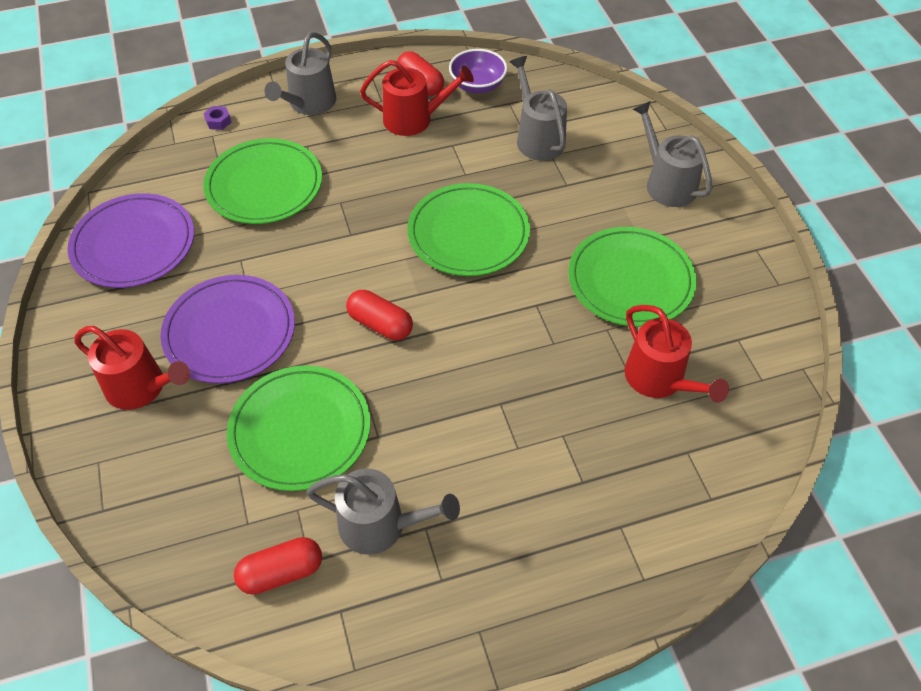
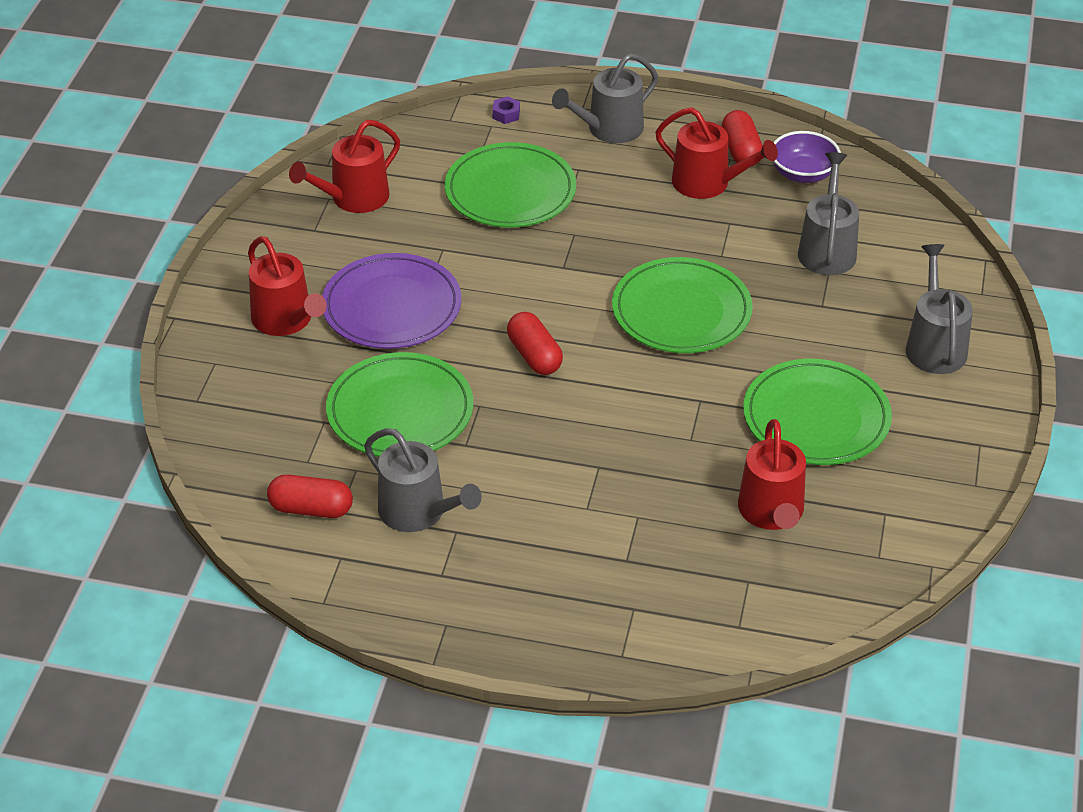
camera: 30 degrees right, 10 degrees down
(134, 244) = (354, 198): purple plate -> red watering can

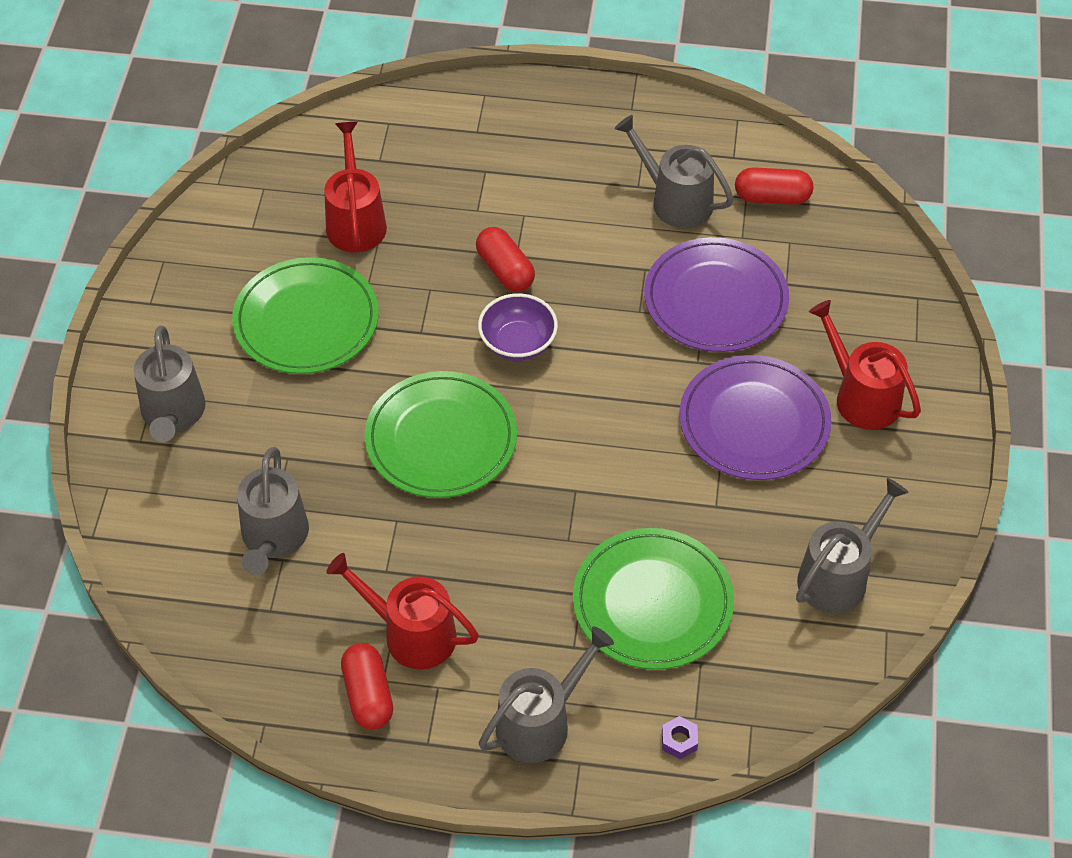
camera: 175 degrees right, 10 degrees up
(354, 198) = (838, 576): red watering can -> grey watering can
(400, 411) = (715, 299): green plate -> purple plate
(534, 356) = (592, 371): red capsule -> red capsule (505, 270)
(803, 174) = (292, 659): purple bowl -> purple bowl (518, 343)

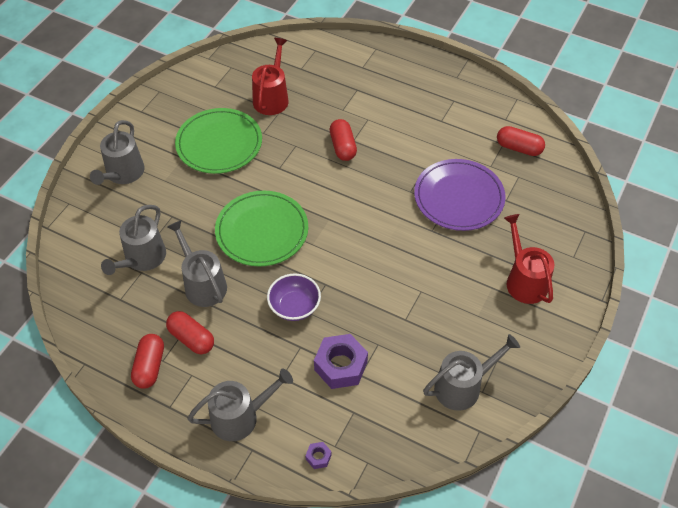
camera: 20 degrees right, 0 degrees up
(412, 634) = (191, 338): red watering can -> red capsule
(518, 343) = (331, 189): purple bowl -> purple bowl (294, 306)
(652, 602) = (340, 366): green plate -> purple nut
(675, 201) = (459, 134): grey watering can -> grey watering can (203, 284)
(754, 422) = (450, 276): purple plate -> none

